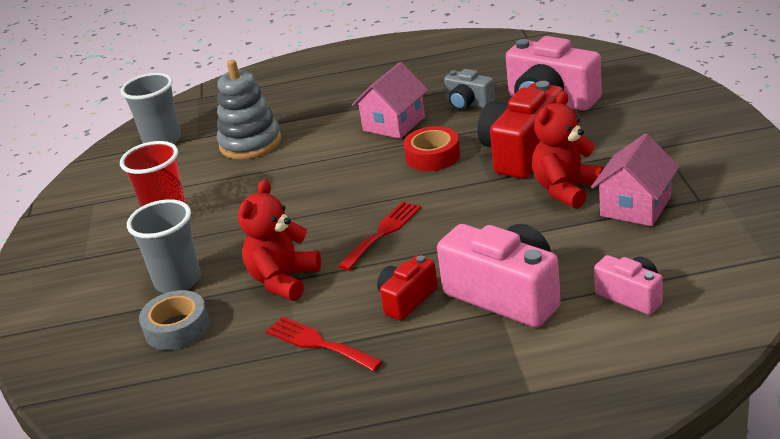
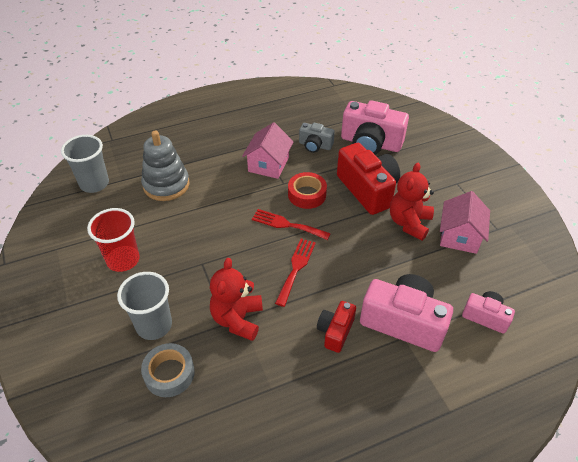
camera: 20 degrees left, 15 degrees up
(318, 343) = (285, 379): red fork -> red fork (287, 224)
(522, 152) = (368, 189): red camera -> red camera turned 135 degrees clockwise

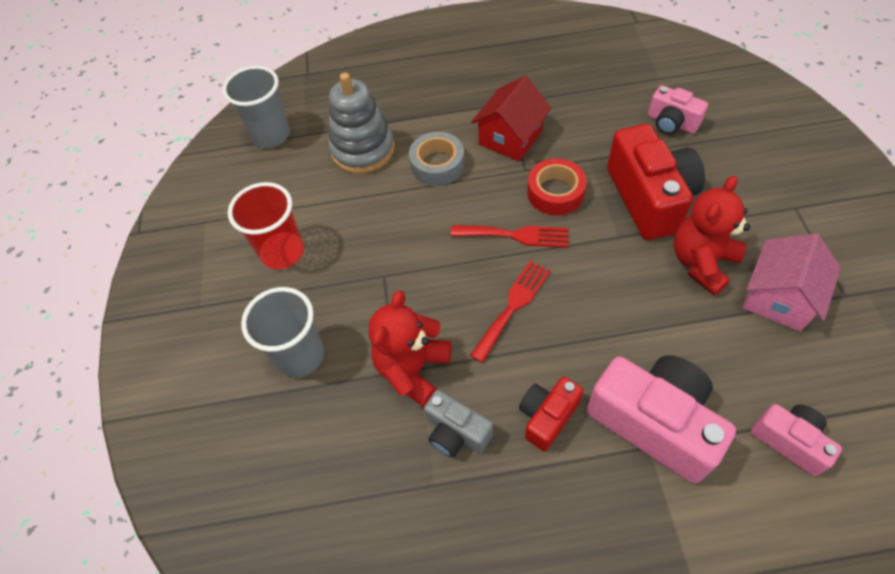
camera: 20 degrees right, 10 degrees up
(169, 373) = (304, 431): grey tape -> grey tape (437, 164)
(268, 165) = (510, 138): pink house -> red house
(287, 224) = (515, 235): red fork -> red fork turned 150 degrees clockwise
(315, 145) = (585, 116): grey camera -> grey camera (456, 432)
(370, 143) = (671, 123): pink camera -> pink camera, size x0.55

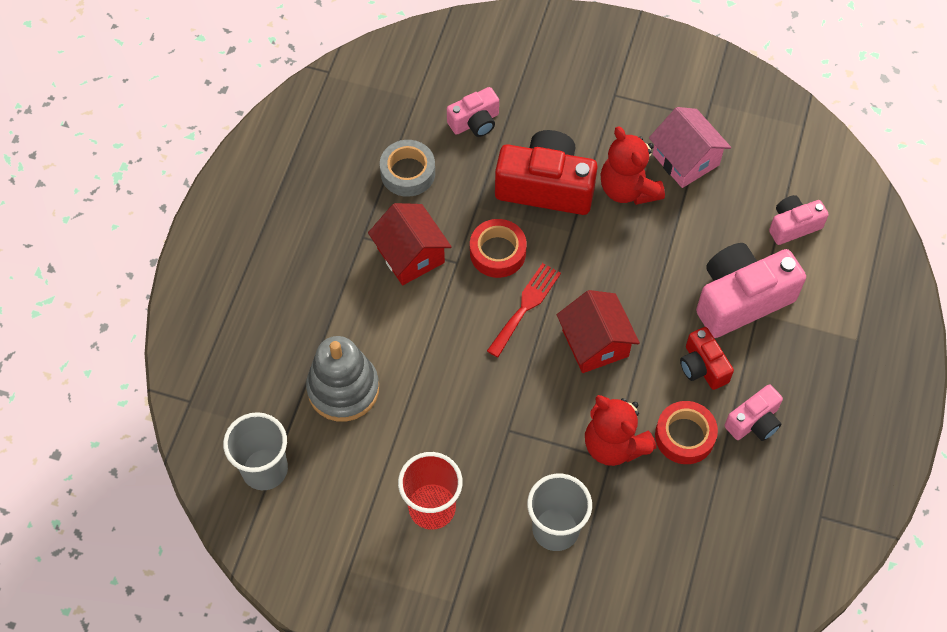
camera: 70 degrees left, 5 degrees up
(437, 164) = (405, 331): grey tape -> grey tape (408, 173)
(456, 432) = (684, 436): grey camera -> red tape
(511, 500) = (754, 422): none -> pink camera
(513, 306) = (595, 343): red fork -> red house

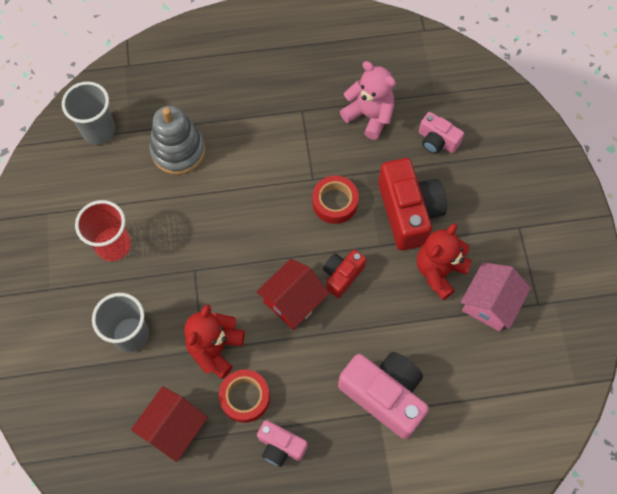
camera: 65 degrees right, 5 degrees up
(408, 173) = (369, 116): grey tape -> pink teddy bear
(410, 255) = (303, 147): red house -> red house (173, 428)
(525, 306) = (299, 240): red fork -> none
(702, 366) = (310, 388): red camera -> red camera (342, 275)
(793, 226) = (474, 411): pink camera -> none

